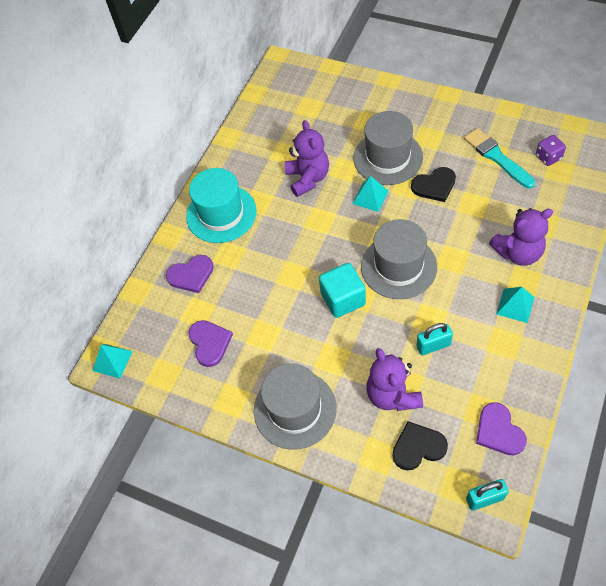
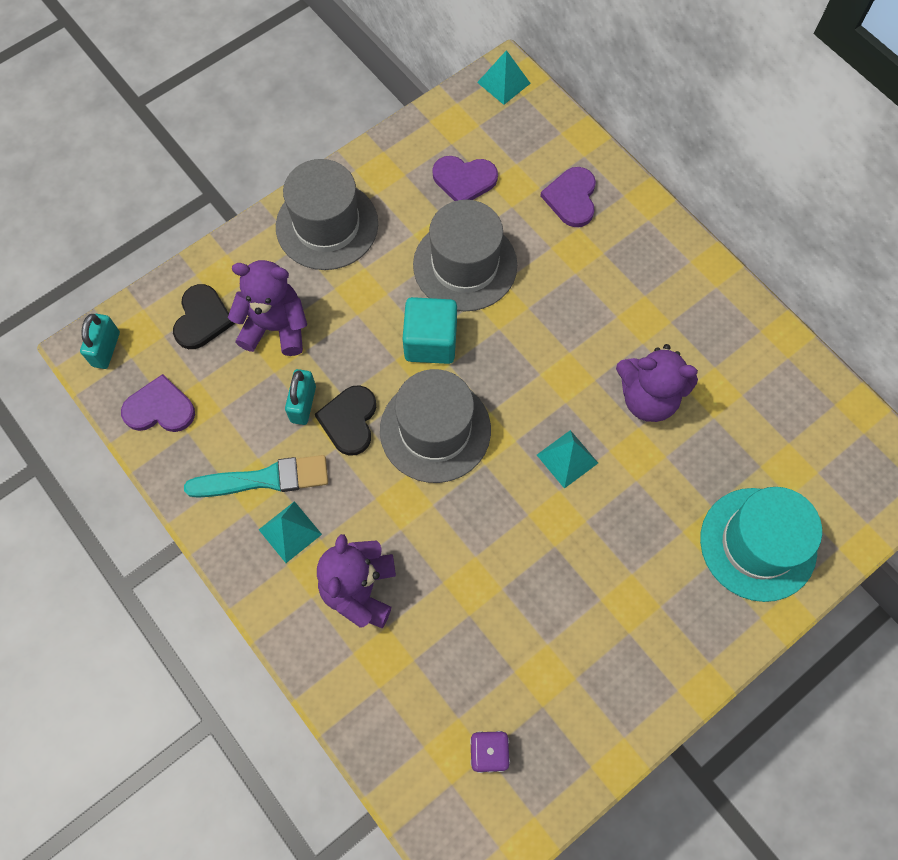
camera: 110 degrees right, 10 degrees up
(221, 214) = (649, 268): turquoise hat -> turquoise hat (758, 544)
(388, 158) = (624, 522): grey hat -> grey hat (465, 265)
(434, 185) = (536, 554): black heart -> black heart (349, 420)
(497, 157) = (534, 675): turquoise brush -> turquoise brush (264, 479)

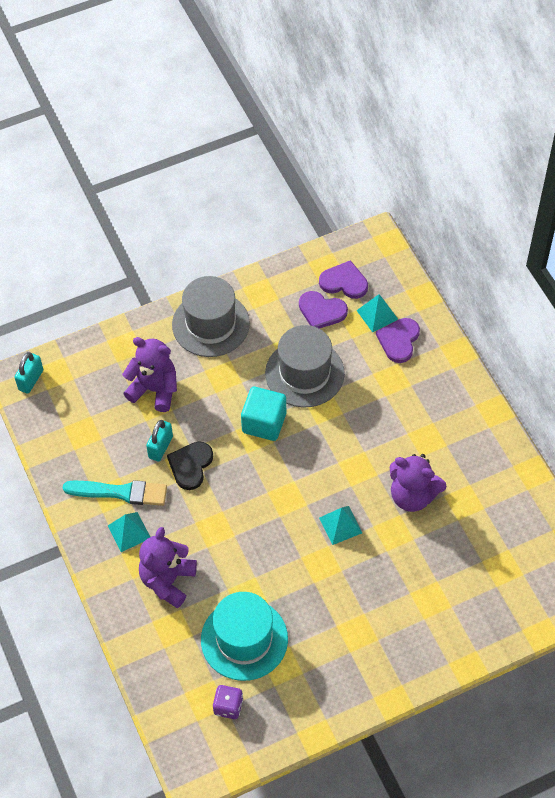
camera: 15 degrees right, 10 degrees down
(160, 408) = (59, 429): purple heart -> purple heart (344, 282)
(202, 319) = (103, 372): black heart -> none
(435, 430) = (250, 485): grey hat -> none
(504, 82) = (372, 244): turquoise pyramid -> turquoise pyramid (377, 314)
(758, 544) = (462, 613): turquoise hat -> turquoise hat (244, 639)

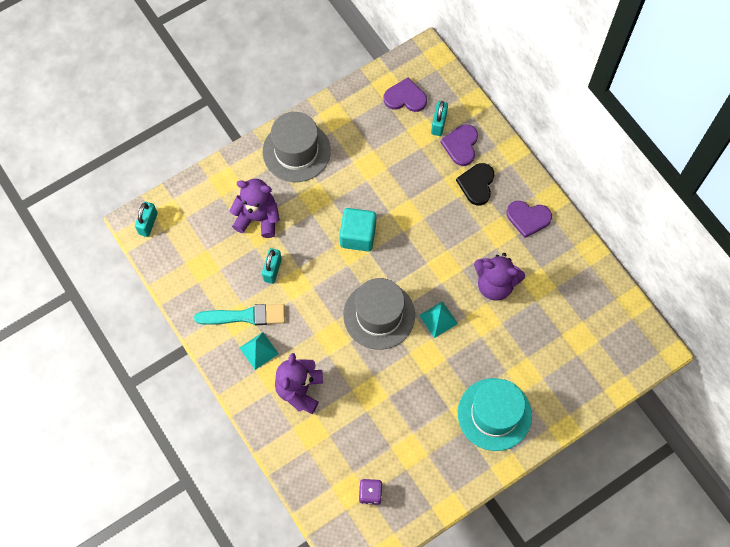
camera: 10 degrees left, 10 degrees up
(190, 465) = (301, 283): black heart -> black heart (477, 184)
(244, 639) = (374, 432): turquoise hat -> turquoise hat (494, 414)
(304, 373) = (385, 186): grey hat -> grey hat (379, 315)
(321, 311) = (390, 127): purple heart -> purple heart (528, 218)
(377, 314) = (438, 124): turquoise pyramid -> turquoise padlock

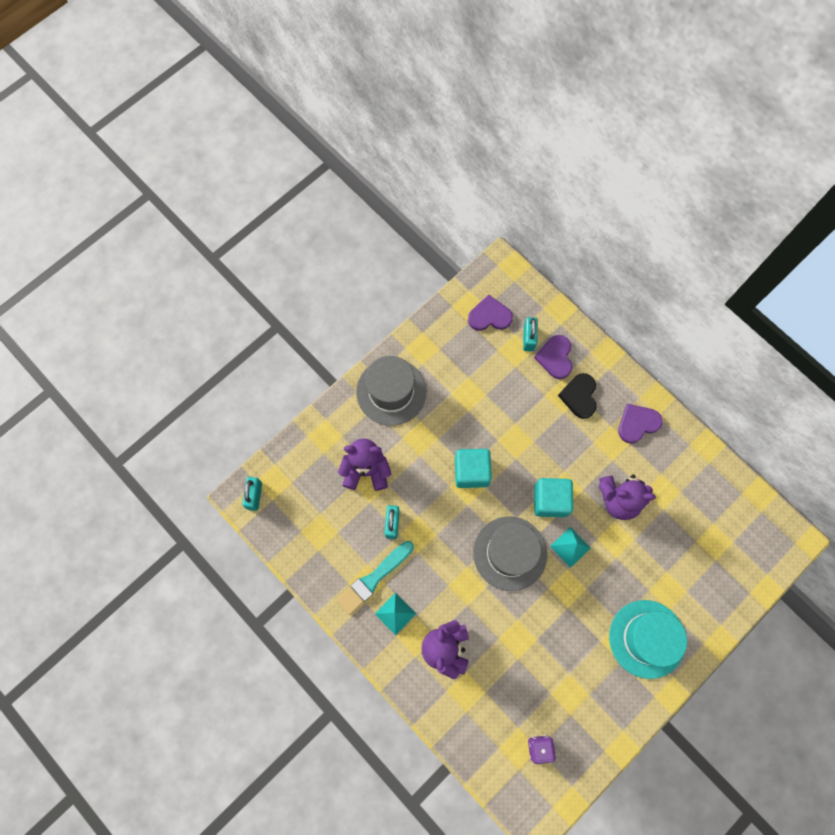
camera: 10 degrees left, 5 degrees up
(245, 316) = (374, 578): turquoise brush -> turquoise brush turned 150 degrees clockwise
(428, 274) = (550, 500): none -> turquoise cube
(528, 218) = (637, 423): purple heart -> purple heart turned 150 degrees clockwise

